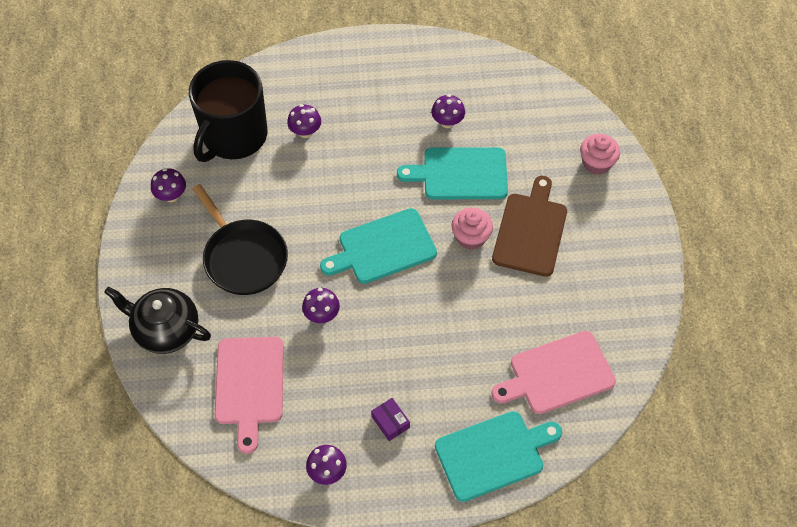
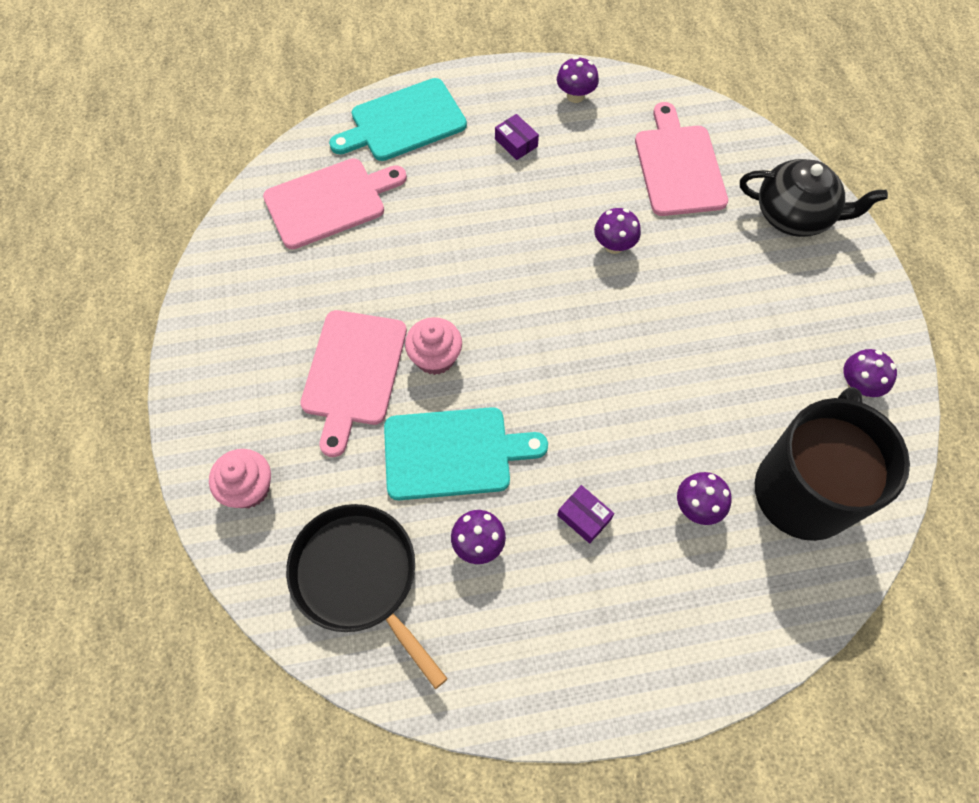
camera: 175 degrees right, 5 degrees up
(243, 257) = (730, 307): black pan -> black pan (359, 577)
(379, 131) = (584, 517): none -> purple box
(383, 247) = (551, 334): turquoise cutting board -> none
(531, 231) = (353, 373): brown cutting board -> pink cutting board

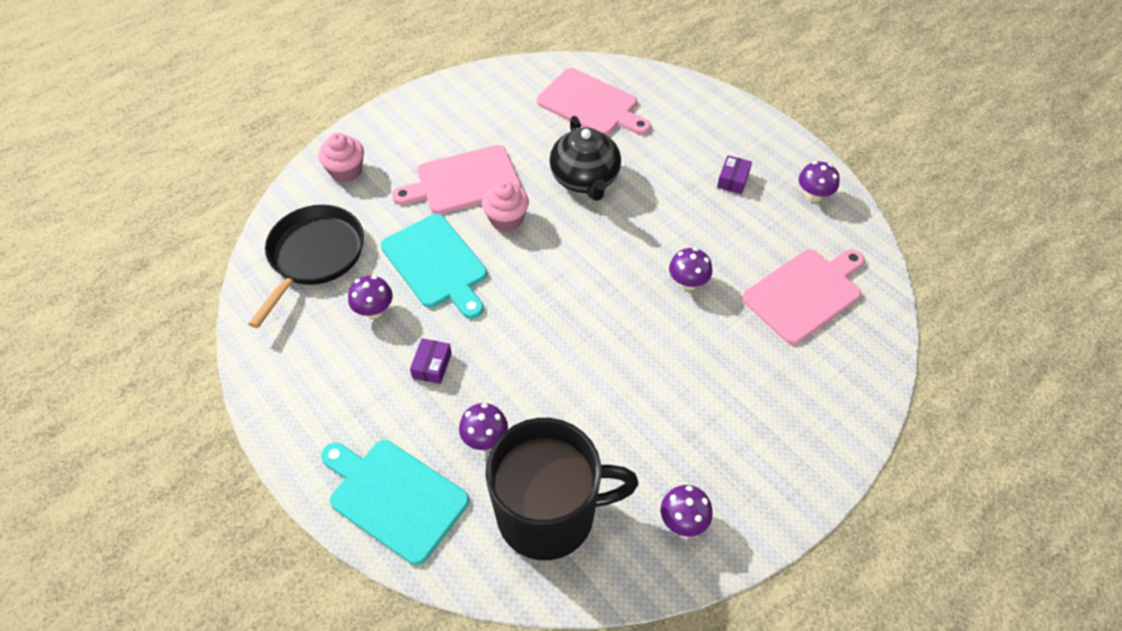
camera: 60 degrees right, 10 degrees down
(403, 122) = (693, 109): turquoise cutting board -> turquoise cutting board (394, 497)
(794, 215) = (828, 401): black teapot -> black teapot (585, 179)

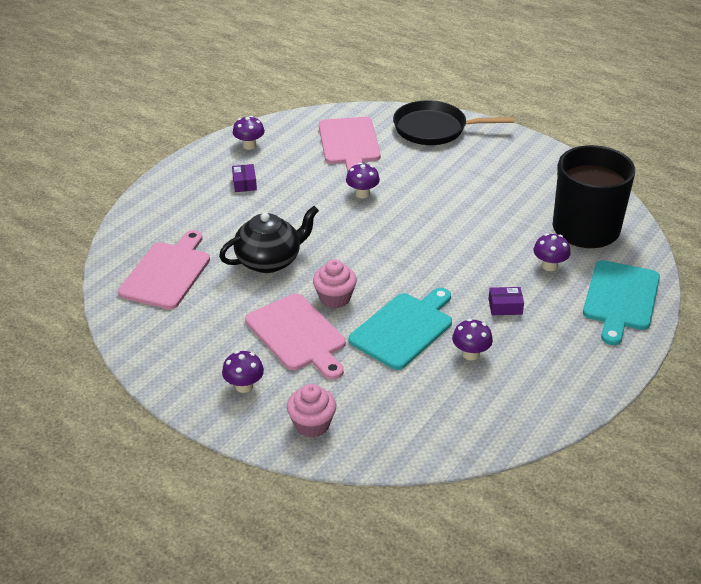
camera: 105 degrees left, 15 degrees down
(314, 256) = (430, 413): black pan -> black pan (434, 129)
(683, 521) = (552, 175): purple mushroom -> purple mushroom (244, 386)
(733, 180) = (244, 183): purple box -> purple box turned 75 degrees clockwise
(805, 293) = (349, 143): pink cutting board -> pink cutting board turned 135 degrees counterclockwise

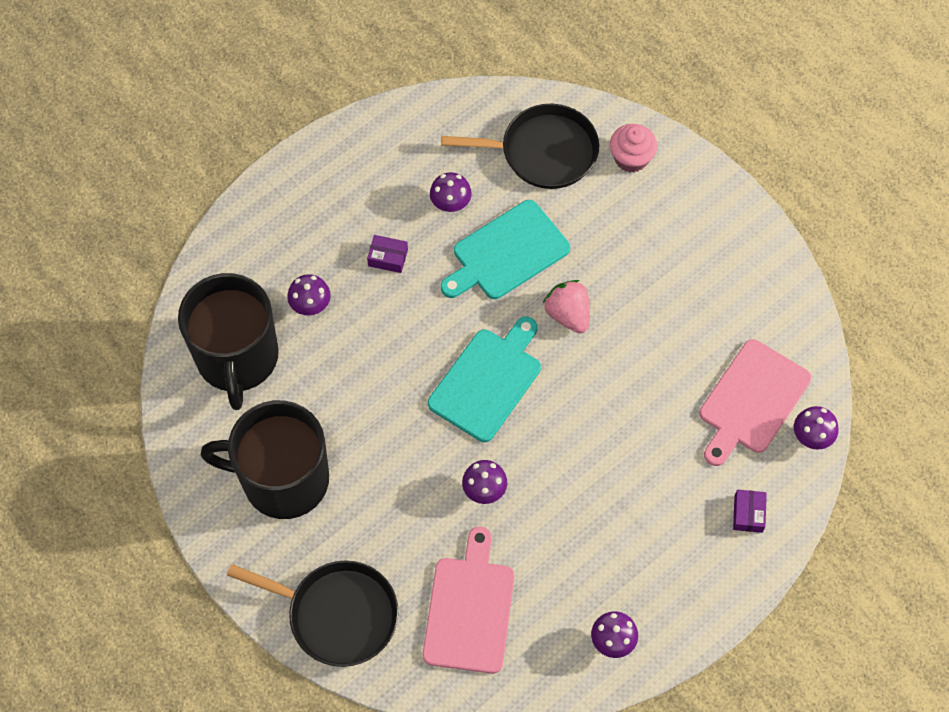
camera: 165 degrees left, 25 degrees up
(244, 183) = (634, 552): purple box -> purple box (748, 514)
(244, 386) = (688, 217): purple mushroom -> purple mushroom (811, 437)
(269, 261) = (629, 392): black teapot -> none
(297, 335) = (621, 270): pink cutting board -> none
(335, 298) = (568, 314): pink cupcake -> pink strawberry
(401, 412) = (543, 152): none -> black pan
(507, 176) = (283, 479): none -> black mug
(620, 298) = (260, 239): turquoise cutting board -> turquoise cutting board (488, 381)

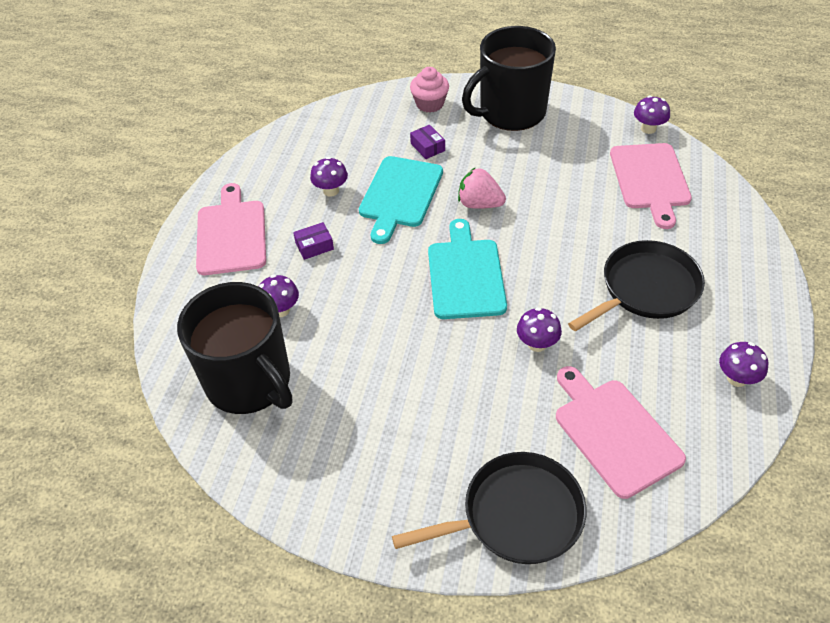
camera: 35 degrees left, 15 degrees down
(283, 479) = (370, 444): black mug -> black mug (511, 112)
(330, 194) = (231, 234): none -> pink cutting board
(543, 152) = (368, 130): black pan -> black pan (646, 289)
(748, 514) = (725, 240): purple box -> purple box (427, 147)
(811, 437) = (708, 176): purple mushroom -> purple mushroom (648, 129)

